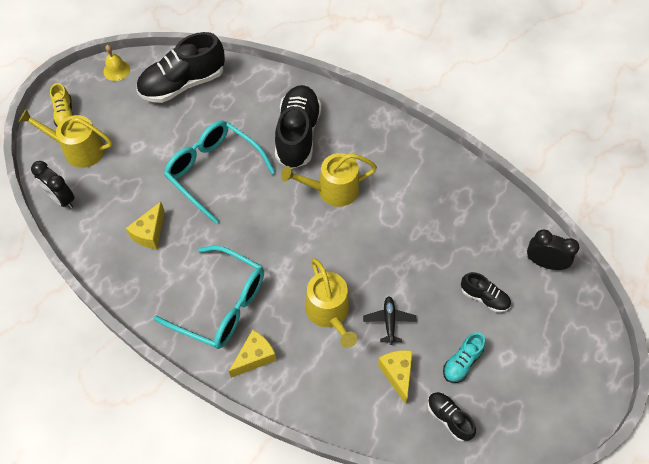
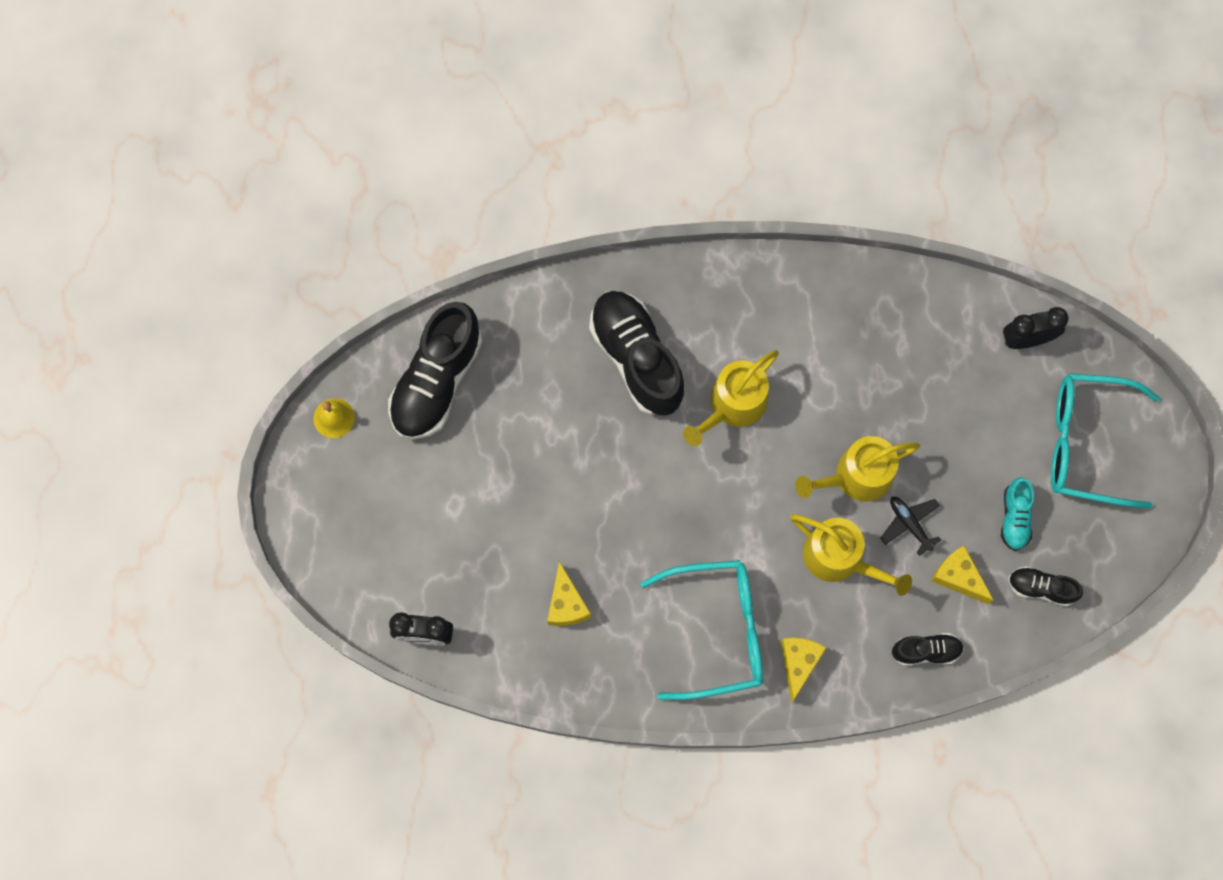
camera: 35 degrees left, 15 degrees up
(65, 114) = (325, 524): yellow shoe -> none
(79, 150) = (387, 558): yellow watering can -> yellow watering can (857, 476)
(213, 171) = (575, 475): turquoise glasses -> turquoise glasses (1086, 443)
(484, 297) = (990, 426): black shoe -> black shoe (926, 651)

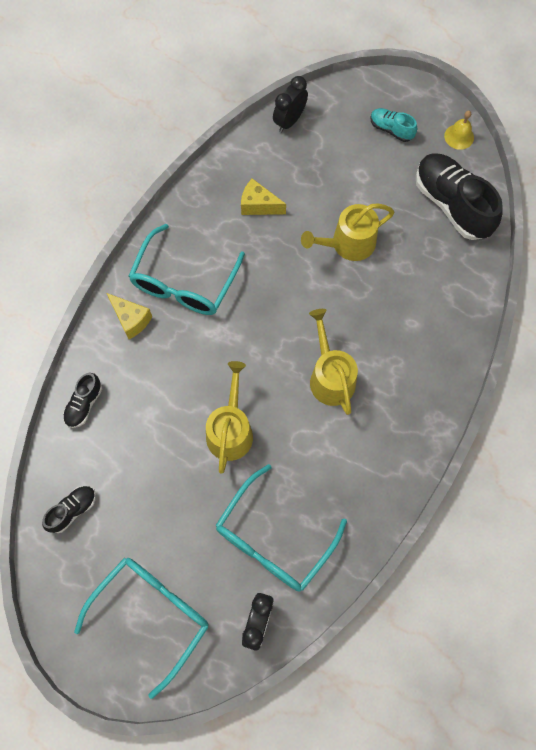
camera: 120 degrees right, 5 degrees down
(636, 358) = (400, 333): black shoe -> none
(839, 558) = (182, 385): yellow watering can -> yellow watering can (348, 244)
(909, 524) = (175, 446): black plane -> none
(940, 368) = (273, 539): none -> turquoise glasses
(958, 577) = (118, 457): yellow cheese -> none
(1015, 518) = (132, 523): turquoise shoe -> turquoise shoe (391, 129)

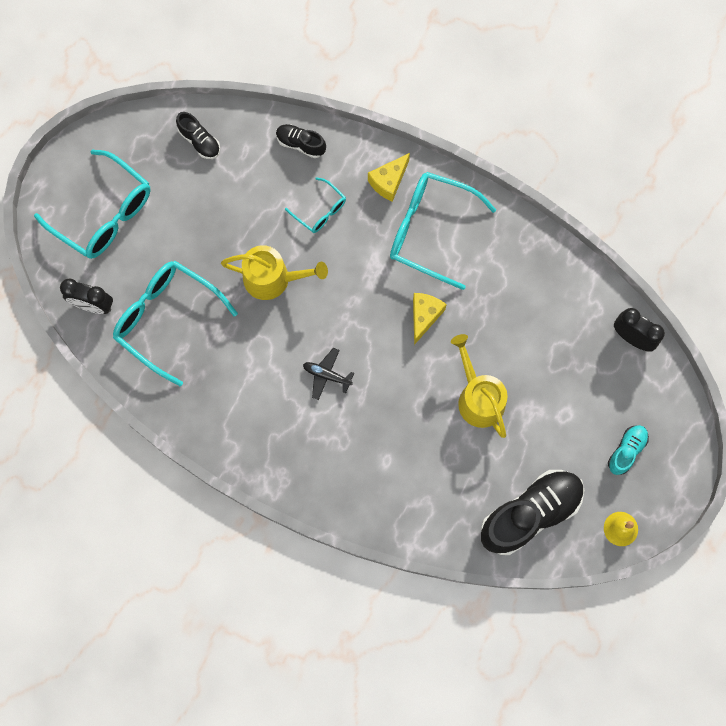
camera: 90 degrees right, 5 degrees up
(159, 384) = (320, 211): none -> turquoise glasses
(258, 205) = (522, 304): yellow cheese -> yellow cheese (424, 316)
(330, 377) = (327, 375): yellow watering can -> black plane

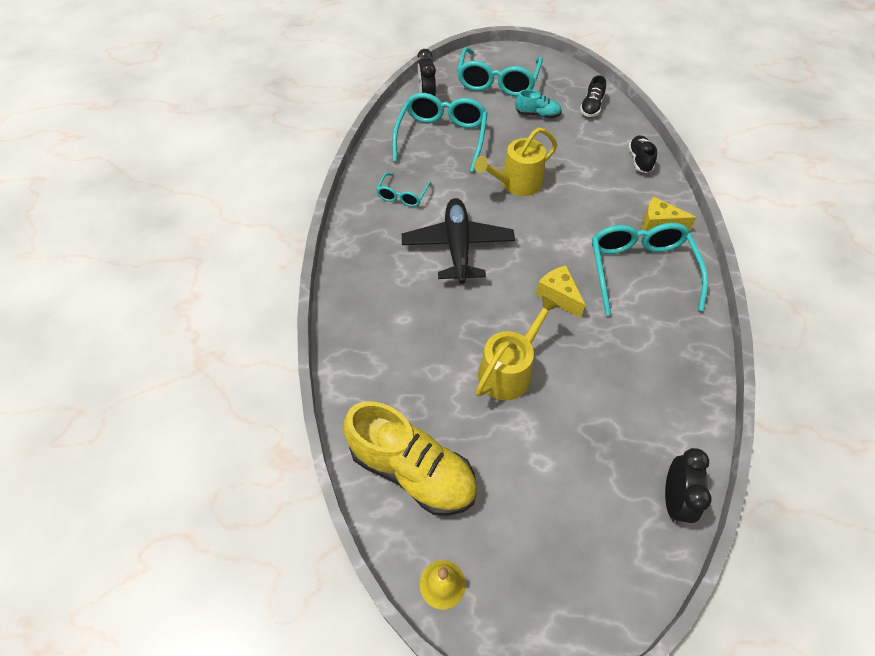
camera: 65 degrees right, 20 degrees down
(272, 279) = (516, 183): yellow watering can -> yellow watering can turned 75 degrees clockwise
(320, 211) = (595, 191): turquoise glasses -> turquoise glasses (402, 196)
(327, 375) = (457, 246): black plane -> black plane, size x2.08
(424, 316) = (558, 296): yellow cheese -> yellow cheese turned 120 degrees counterclockwise
(530, 513) = (412, 470): black shoe -> yellow shoe
(626, 451) = (539, 550): turquoise shoe -> turquoise shoe (537, 115)

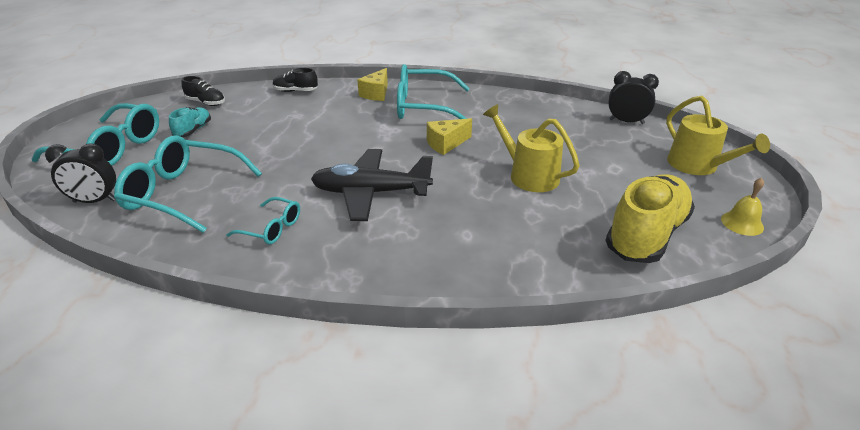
camera: 85 degrees left, 20 degrees down
(516, 183) = (292, 151): yellow watering can -> yellow watering can (697, 166)

